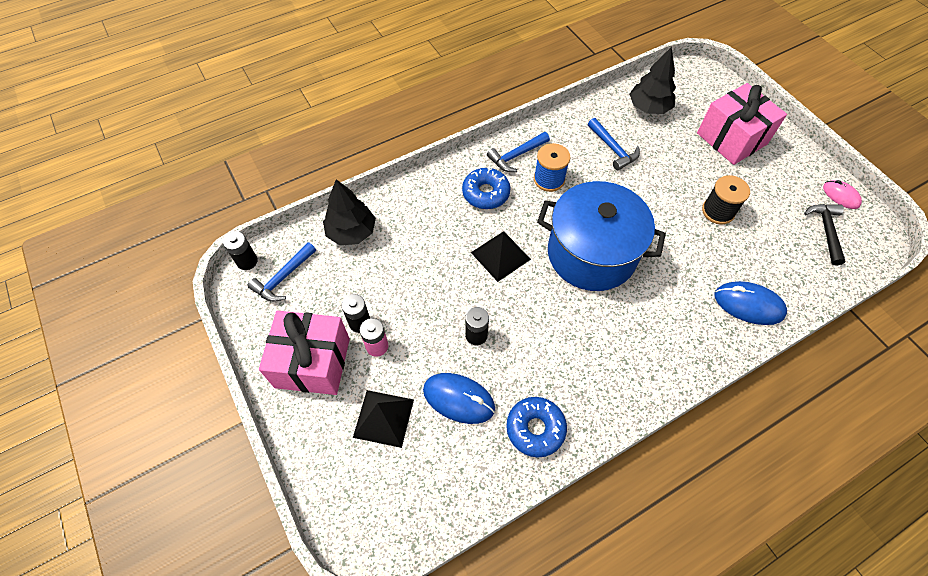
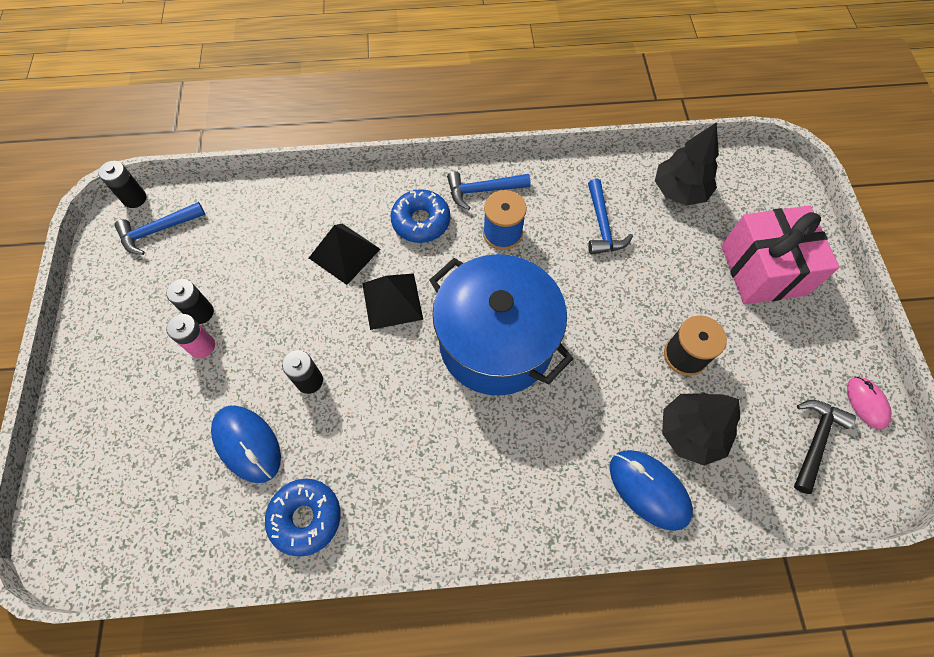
camera: 25 degrees right, 5 degrees up
(312, 363) = (130, 335): pink gift -> none
(351, 232) = (253, 209): black tree -> black tree (690, 433)
(383, 418) = (160, 428): black pyramid -> black pyramid (344, 253)

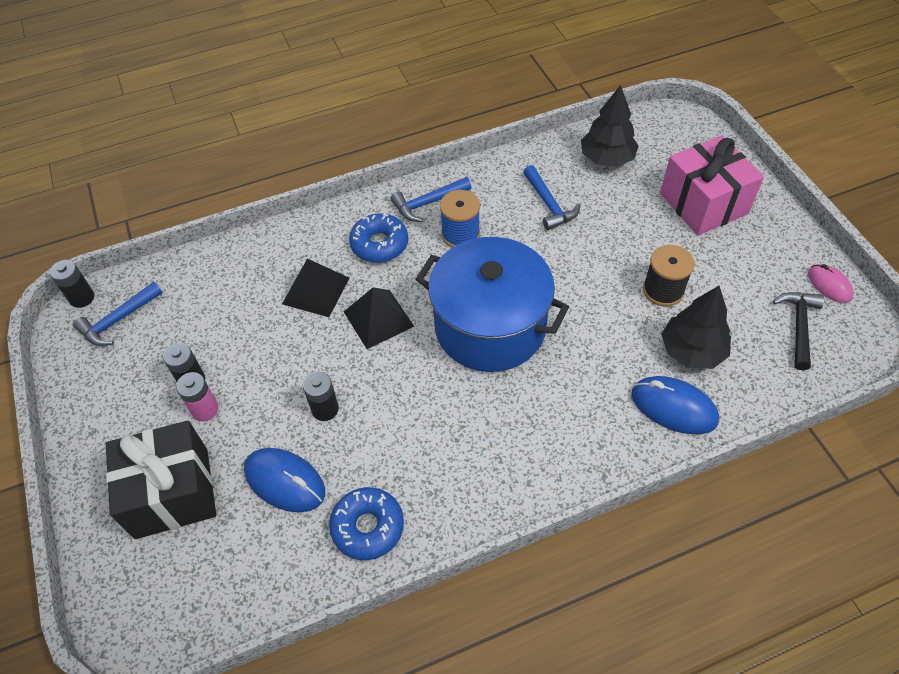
camera: 15 degrees left, 10 degrees down
(144, 422) = (172, 493): none -> black gift

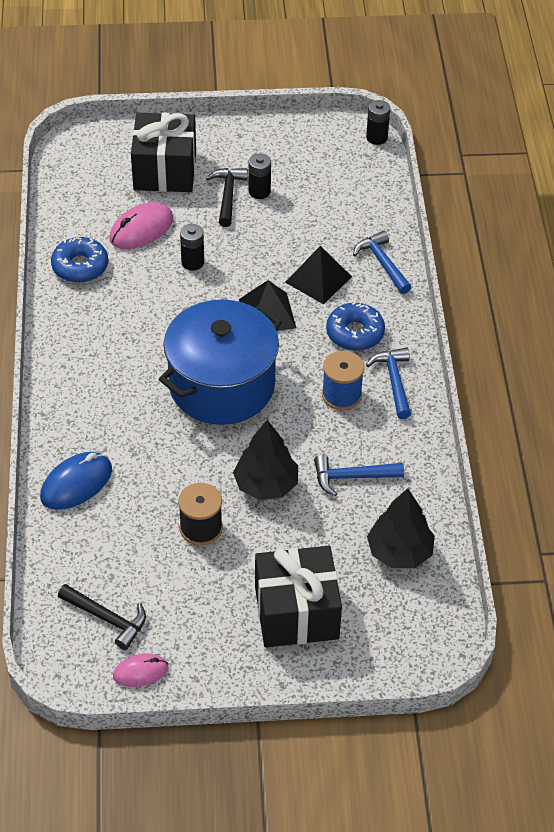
camera: 105 degrees right, 5 degrees down
(118, 320) = (342, 156): blue hammer -> blue hammer (382, 263)
(205, 409) = (228, 195): pink battery -> black hammer
(285, 481) = (141, 229): blue mouse -> pink mouse
(692, 351) = (124, 521): black tree -> black tree (266, 484)
(703, 203) = (296, 612): pink gift -> black gift

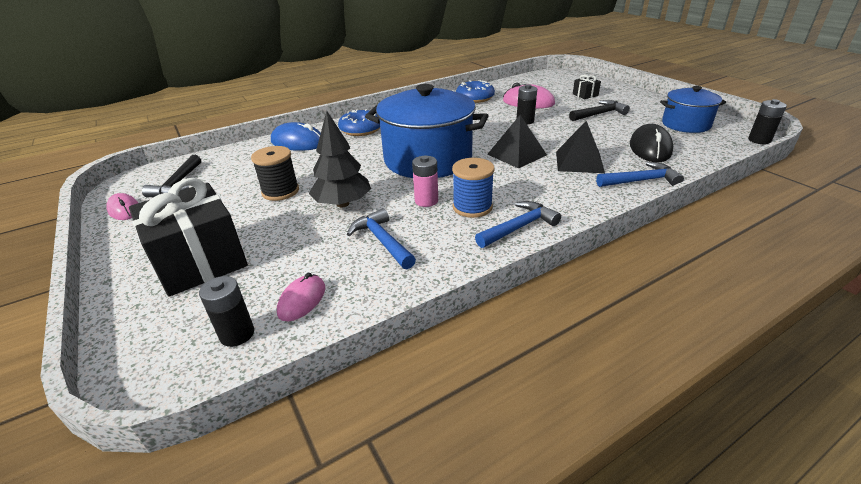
camera: 65 degrees right, 15 degrees down
(165, 170) = (585, 95): black gift -> black gift, size x0.42
(259, 191) = (621, 121): black battery -> black battery (237, 334)
(307, 155) = (685, 124): none -> blue pot
(307, 422) = (426, 201): none -> pink battery
(332, 215) = (650, 148): none -> black mouse
(355, 333) = (547, 192): blue donut -> blue donut (361, 129)
(382, 263) = (641, 181): blue hammer -> blue hammer turned 45 degrees clockwise
(399, 552) = (302, 300): black tree -> pink mouse

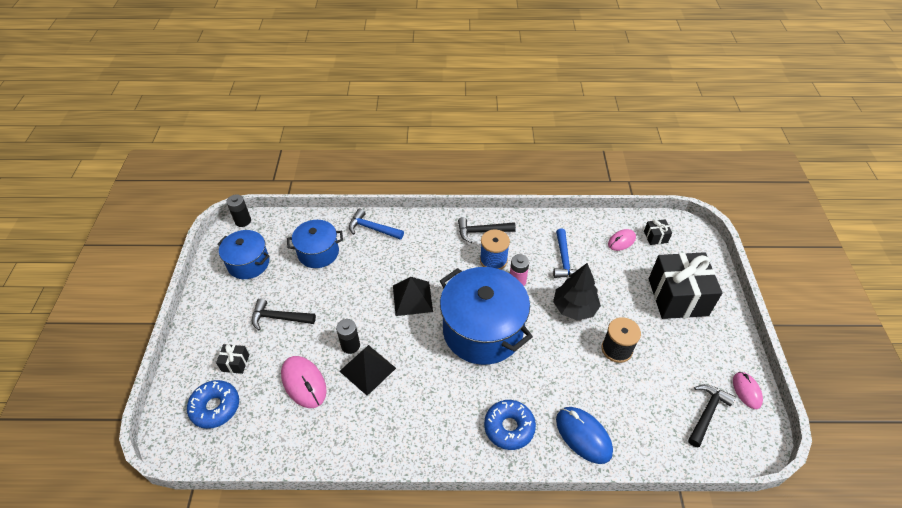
camera: 150 degrees left, 15 degrees up
(237, 334) = (655, 237): black battery -> black gift
(475, 98) = (339, 434): blue donut -> blue donut (215, 407)
(519, 227) = (482, 231): blue hammer -> black hammer
(579, 162) = (382, 265): black pyramid -> black pyramid (367, 369)
(650, 148) = (318, 253): black mouse -> blue pot

